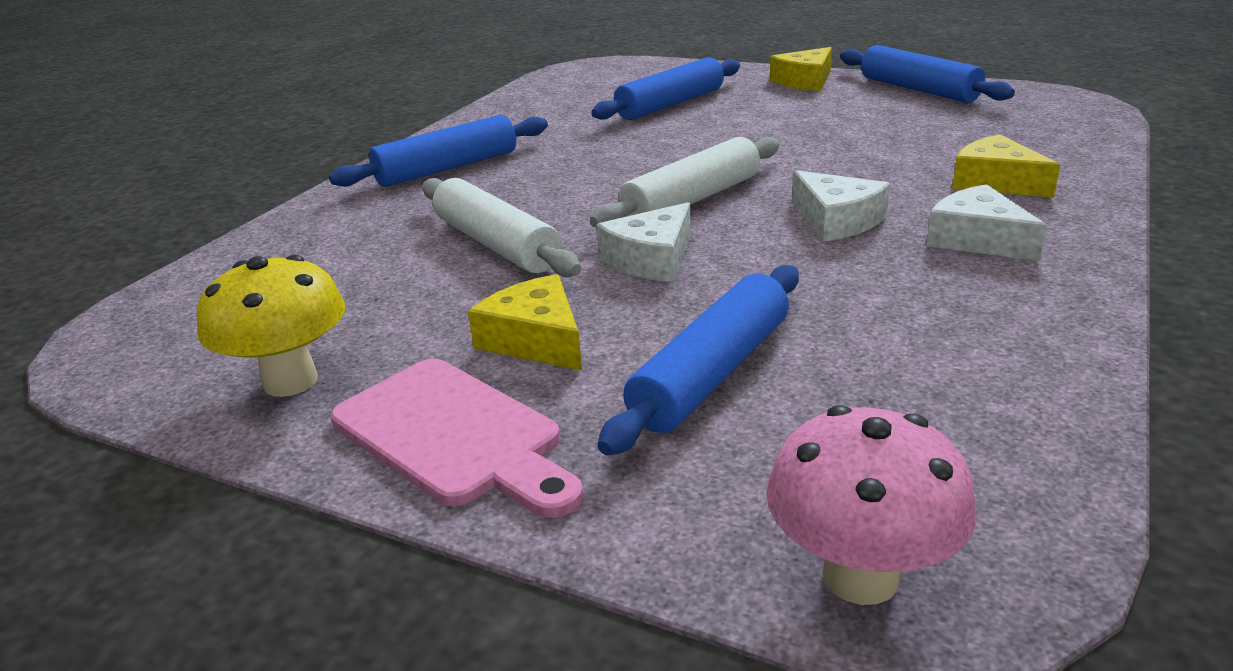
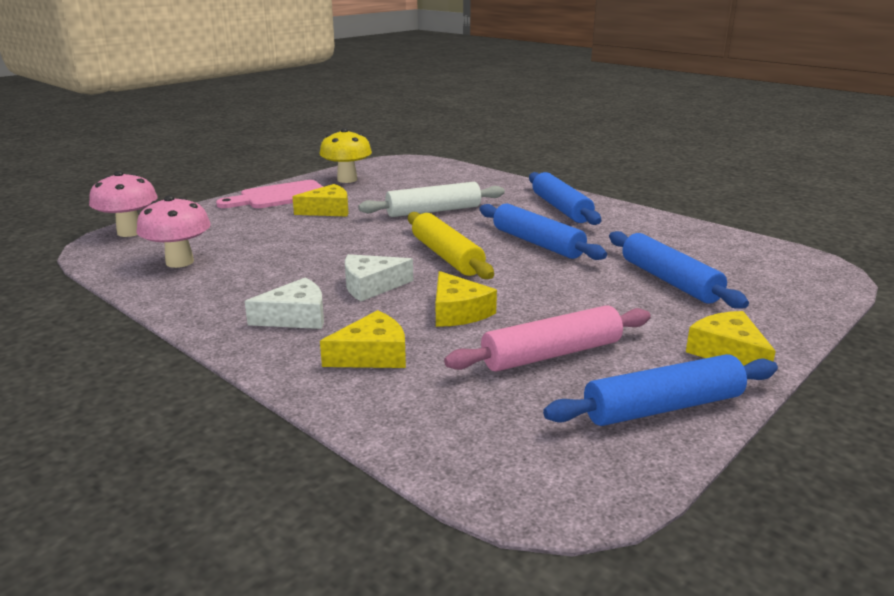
camera: 105 degrees right, 5 degrees down
(651, 259) = (377, 236): white cheese -> none
(692, 200) = (447, 256): white rolling pin -> yellow rolling pin
(711, 373) = (260, 232): blue rolling pin -> blue rolling pin (537, 243)
(849, 167) = (458, 312): none -> yellow cheese
(885, 124) = (551, 354): none -> pink rolling pin
(934, 405) = (180, 262): none -> pink mushroom

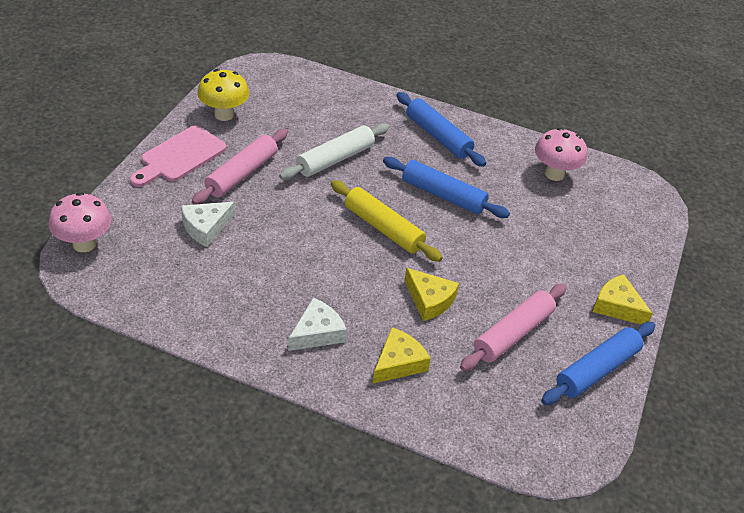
camera: 25 degrees left, 20 degrees up
(180, 262) = (169, 281): pink mushroom -> pink mushroom (554, 174)
(328, 210) = (242, 174): yellow cheese -> pink rolling pin
(371, 286) = (349, 281): white cheese -> white cheese (206, 227)
(669, 281) = (556, 229): blue rolling pin -> none

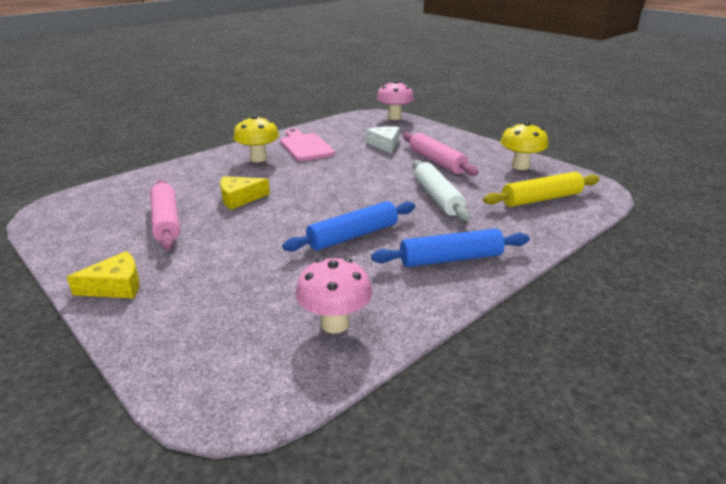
camera: 120 degrees right, 15 degrees down
(180, 156) = (468, 146): pink cutting board -> pink cutting board (305, 146)
(317, 333) = (258, 159): white cheese -> yellow mushroom
(383, 228) = (333, 199): yellow rolling pin -> yellow rolling pin (541, 199)
(398, 363) = (203, 176): yellow cheese -> none
(597, 370) = (81, 247): blue rolling pin -> none

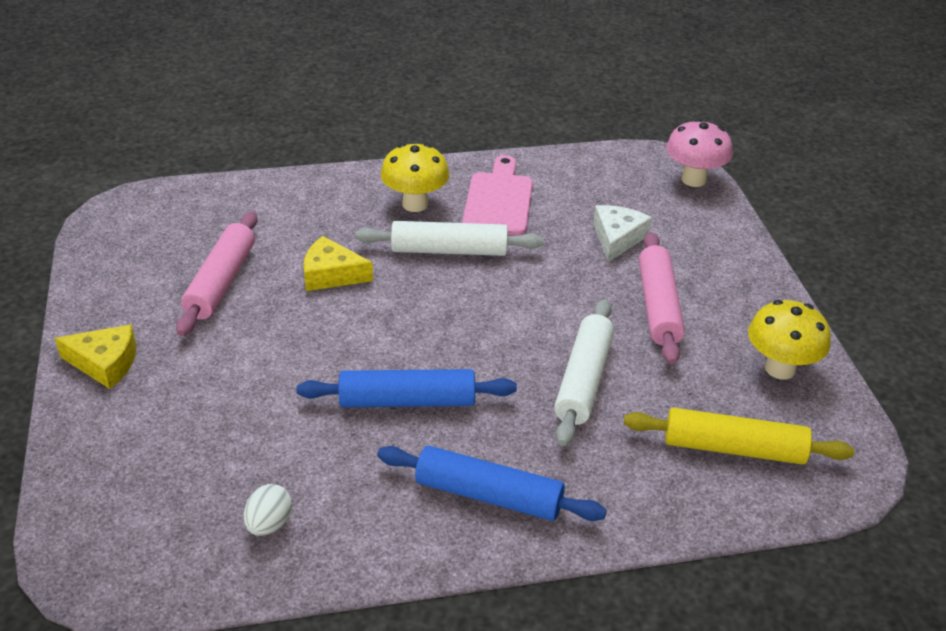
camera: 30 degrees right, 10 degrees up
(301, 170) = (449, 250): none -> white rolling pin
(335, 324) = (269, 524): pink mushroom -> white egg

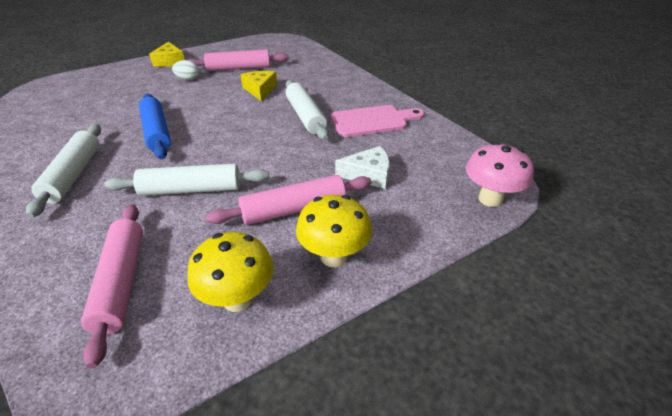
camera: 70 degrees right, 0 degrees up
(269, 524) = (58, 118): white egg -> white egg (188, 79)
(415, 204) = (344, 97): yellow mushroom -> yellow mushroom (334, 256)
(488, 495) = (73, 175): blue rolling pin -> white rolling pin
(734, 448) = (121, 282): yellow rolling pin -> pink rolling pin

